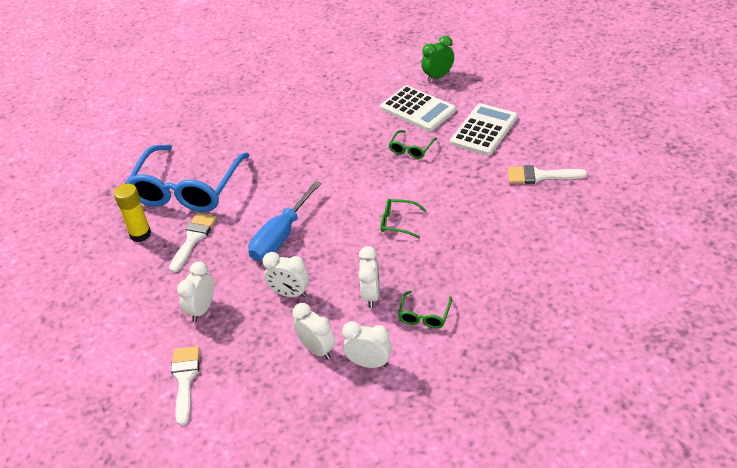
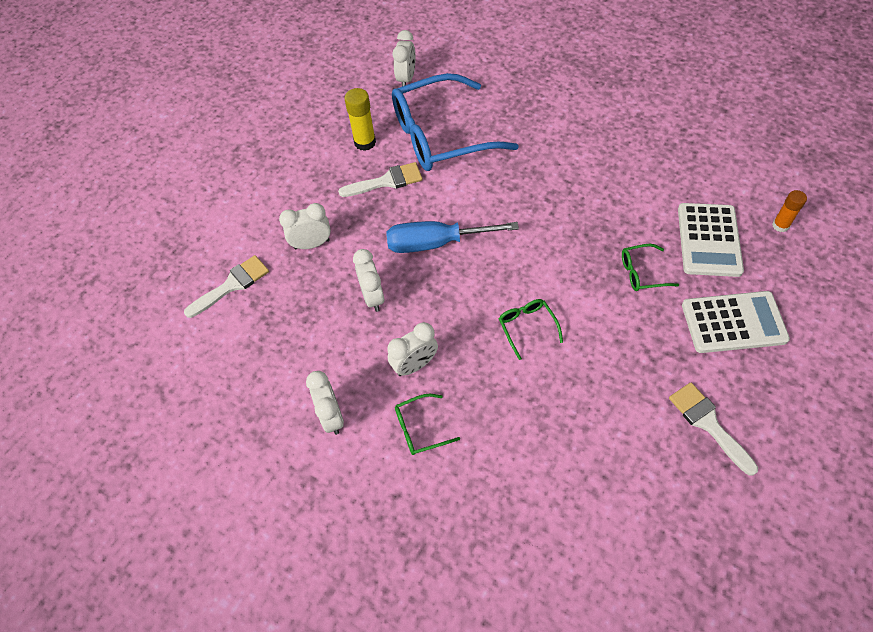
camera: 55 degrees right, 15 degrees up
(317, 349) = (321, 362): white clock -> white clock (406, 79)
(438, 76) = (780, 225): green clock -> orange glue stick

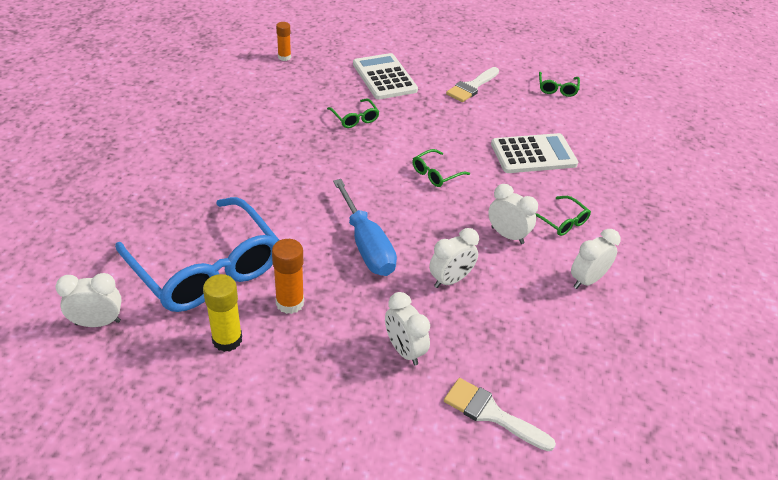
camera: 115 degrees left, 15 degrees down
(387, 181) = (290, 303): white brush -> orange glue stick
(701, 548) = (557, 88): none -> green glasses
(709, 240) = (309, 88): white calculator -> white calculator (533, 154)

